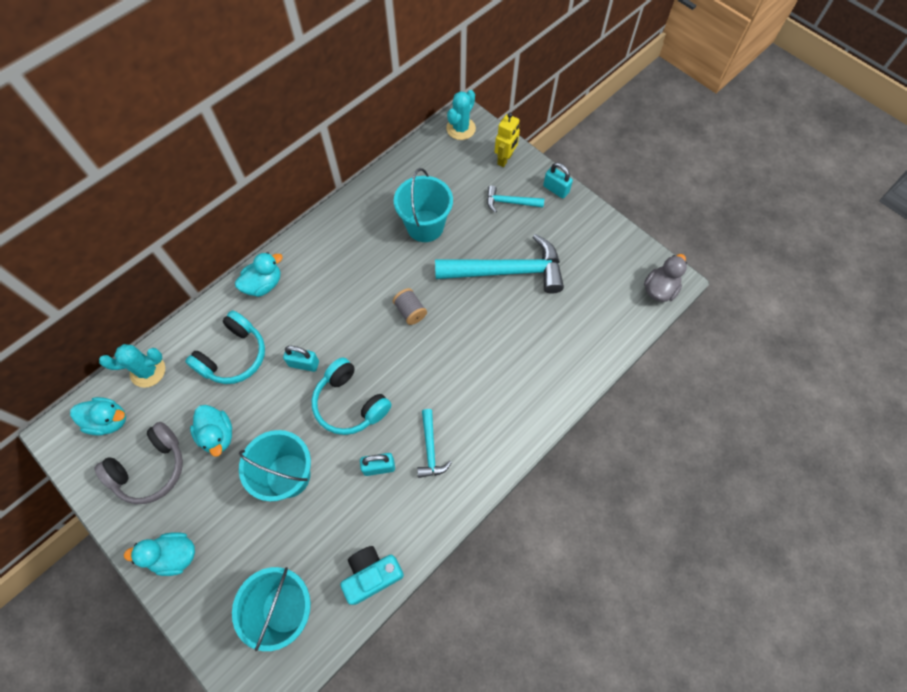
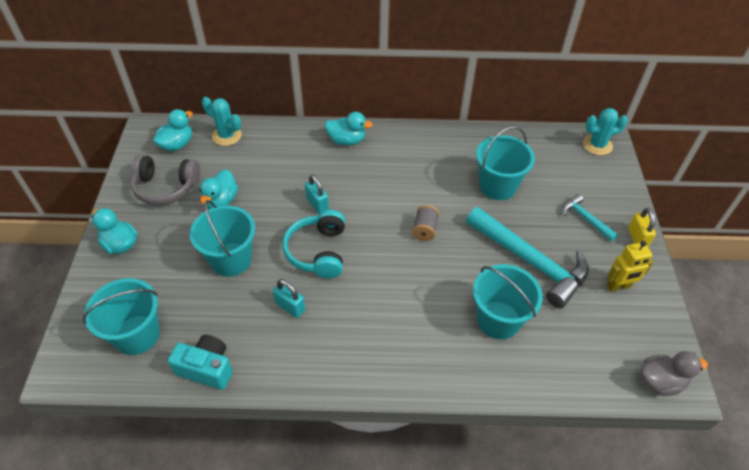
camera: 45 degrees right, 15 degrees down
(109, 420) = (177, 144): turquoise duck -> turquoise duck turned 105 degrees counterclockwise
(234, 356) = (282, 166): turquoise headphones -> none
(430, 449) = (337, 327): turquoise hammer -> none
(505, 159) = (613, 188): yellow robot -> yellow robot (618, 286)
(529, 337) = (498, 320): none -> turquoise bucket
(556, 189) = (637, 238): turquoise padlock -> yellow padlock

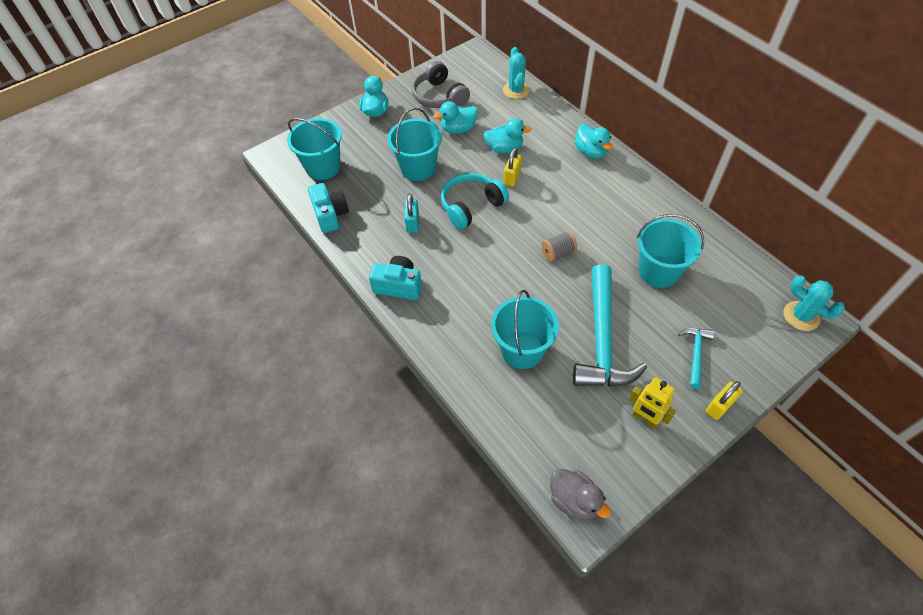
camera: 55 degrees right, 5 degrees up
(177, 144) = (479, 74): turquoise duck -> turquoise duck (504, 148)
(317, 204) = (512, 177): turquoise padlock -> yellow padlock
(351, 366) = (398, 286): none -> turquoise camera

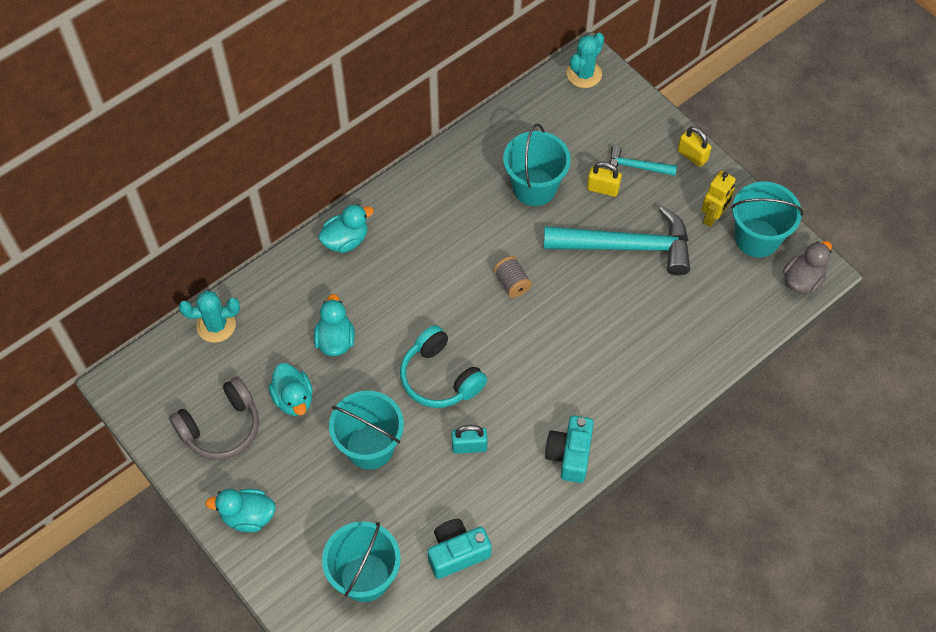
camera: 95 degrees left, 5 degrees up
(512, 177) = (390, 331): yellow padlock -> yellow padlock (603, 188)
(522, 350) = (646, 321): turquoise bucket -> turquoise bucket (757, 238)

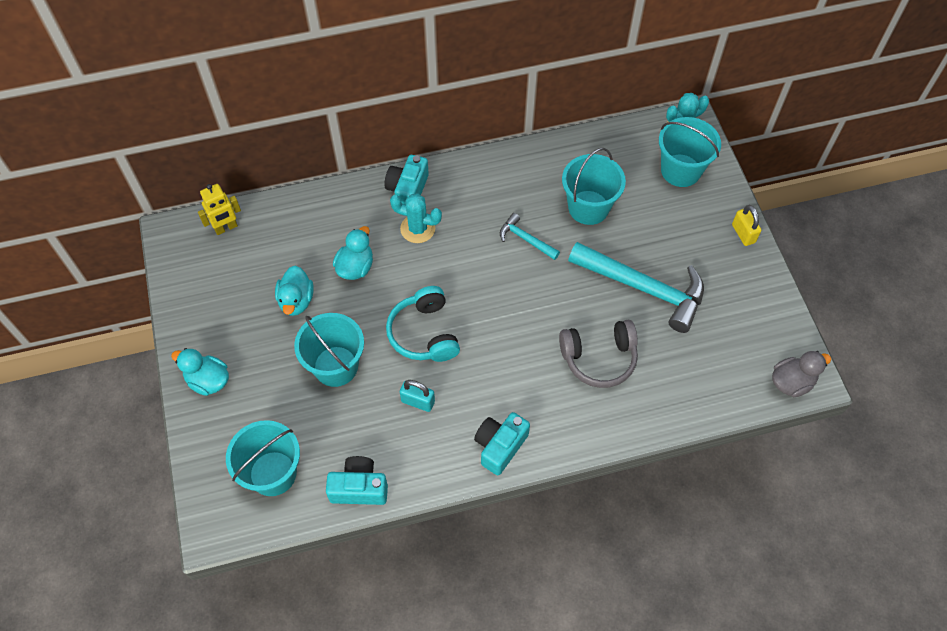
camera: 25 degrees right, 0 degrees up
(216, 325) = (268, 217): turquoise cactus -> turquoise cactus (417, 229)
(221, 428) = (227, 300): grey headphones -> grey headphones (599, 358)
(346, 240) = (408, 190): turquoise duck -> turquoise camera
(512, 283) = (527, 279): grey spool -> none
(603, 188) = (648, 231): yellow padlock -> none
(636, 167) = (687, 224): turquoise hammer -> turquoise hammer (525, 239)
(713, 217) = (735, 293): yellow robot -> yellow robot (226, 228)
(757, 238) = (767, 328): turquoise bucket -> turquoise bucket (680, 170)

